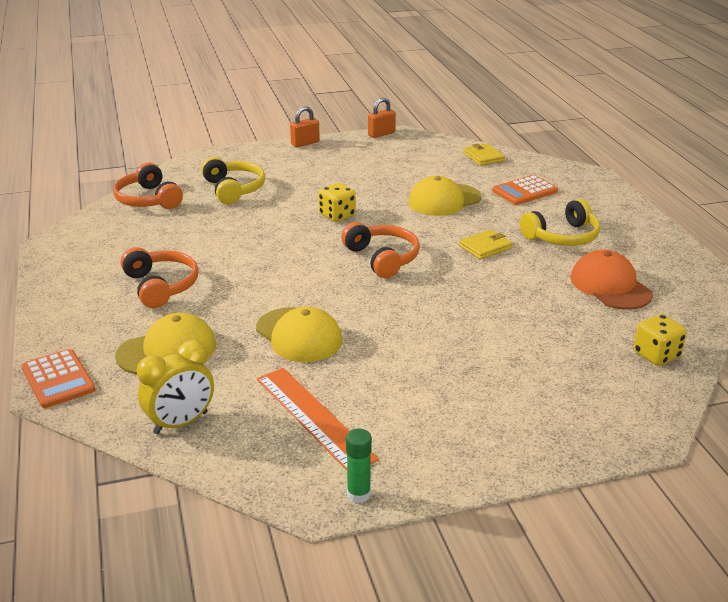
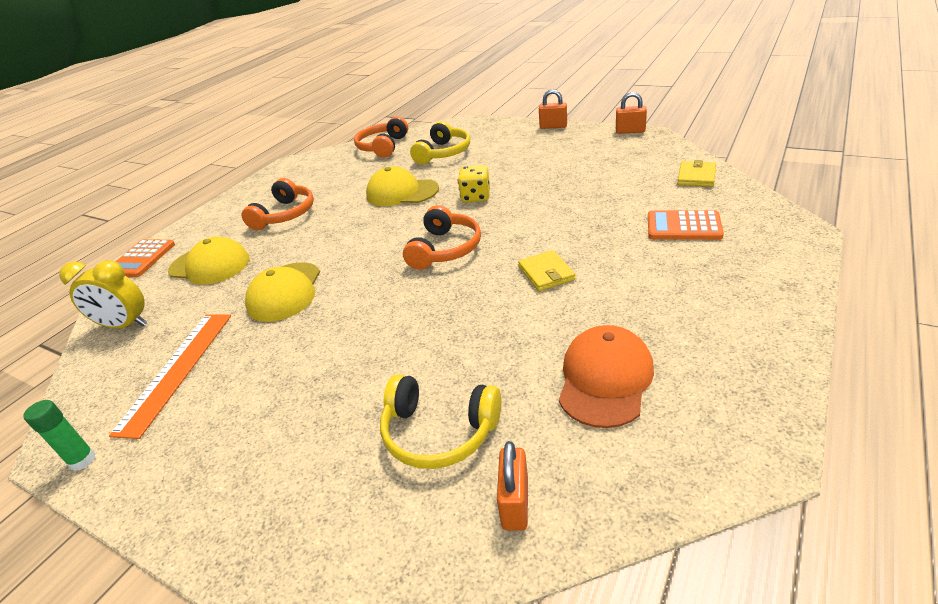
camera: 50 degrees right, 5 degrees up
(444, 200) = (585, 211): yellow cap -> yellow cap (402, 192)
(485, 247) = (546, 273): yellow wallet -> yellow wallet turned 60 degrees clockwise
(562, 236) = (644, 293): yellow headphones -> yellow headphones (439, 432)
(656, 355) = (515, 503): yellow dice -> orange padlock

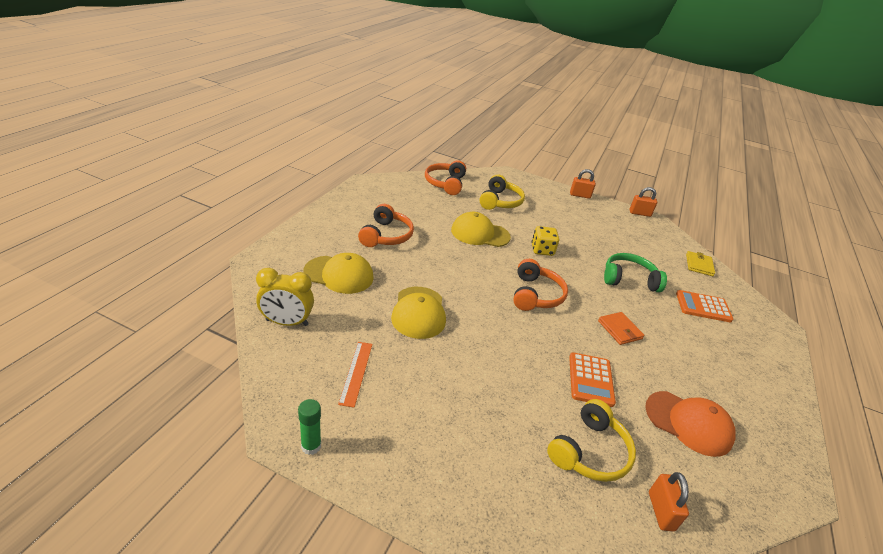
camera: 15 degrees left, 0 degrees up
(141, 259) = (269, 256): orange calculator -> orange calculator (591, 379)
(177, 370) = (356, 372): orange ruler -> orange ruler, size x0.61
(439, 432) = (589, 451): yellow headphones -> yellow headphones turned 60 degrees counterclockwise
(546, 273) = (620, 330): yellow wallet -> orange wallet
(584, 211) = (629, 279): none -> green headphones
(605, 379) = (688, 423): orange cap -> orange cap turned 105 degrees clockwise

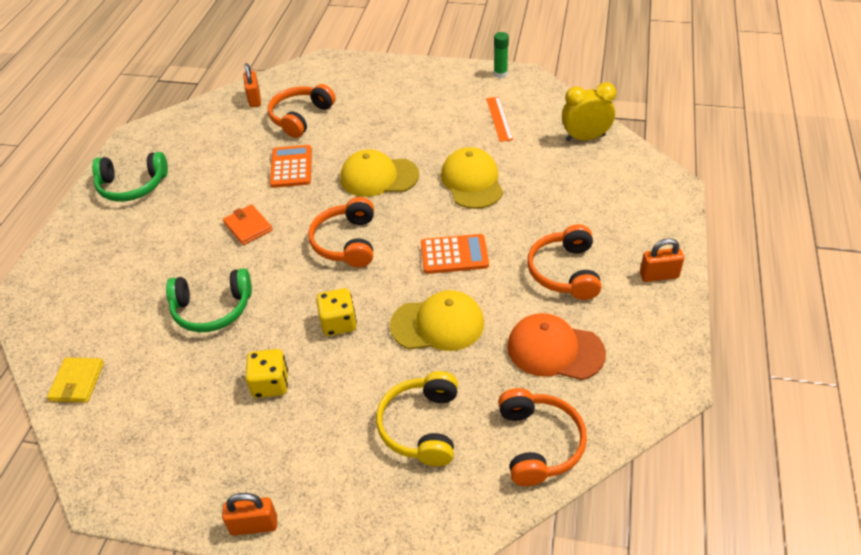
camera: 175 degrees right, 10 degrees up
(339, 275) = (578, 197): yellow cap -> yellow cap (379, 177)
(581, 235) = (270, 384): none -> yellow dice
(589, 451) = (301, 117): yellow headphones -> orange headphones
(639, 213) = (130, 507): orange padlock -> orange padlock (659, 275)
(688, 423) = (207, 156): orange cap -> orange cap (555, 350)
(703, 307) = (119, 294): orange calculator -> orange calculator (454, 254)
(754, 407) = (132, 186): none -> green headphones

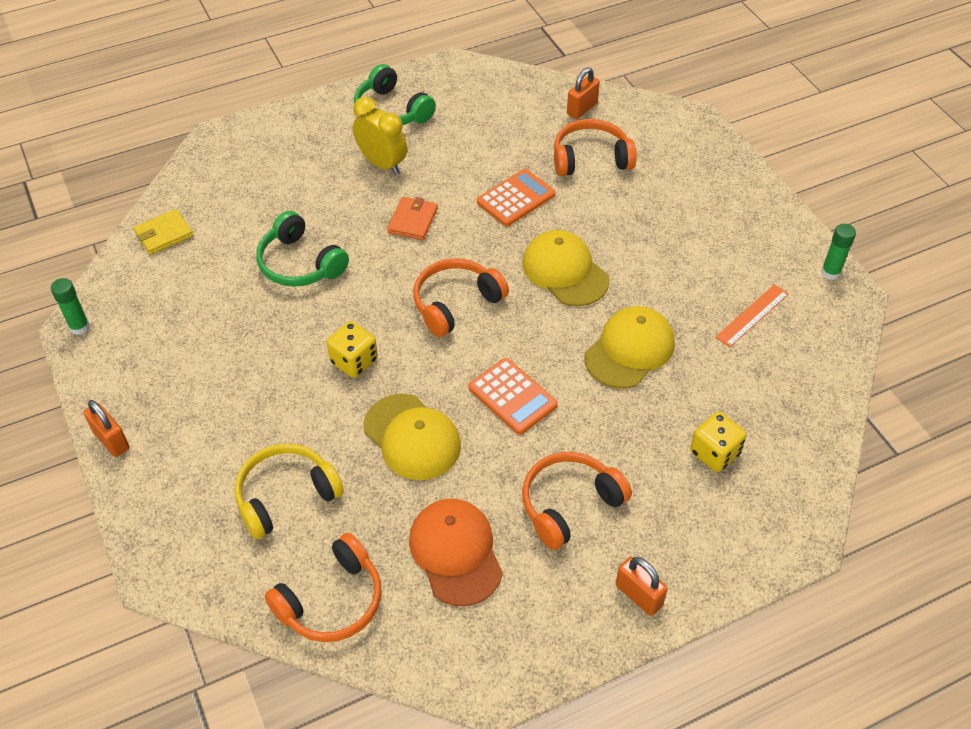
camera: 50 degrees right, 5 degrees up
(106, 493) = (79, 327): none -> green glue stick
(270, 384) = (252, 358): yellow dice -> yellow dice (714, 453)
(585, 138) = (800, 411): yellow clock -> yellow clock (382, 164)

